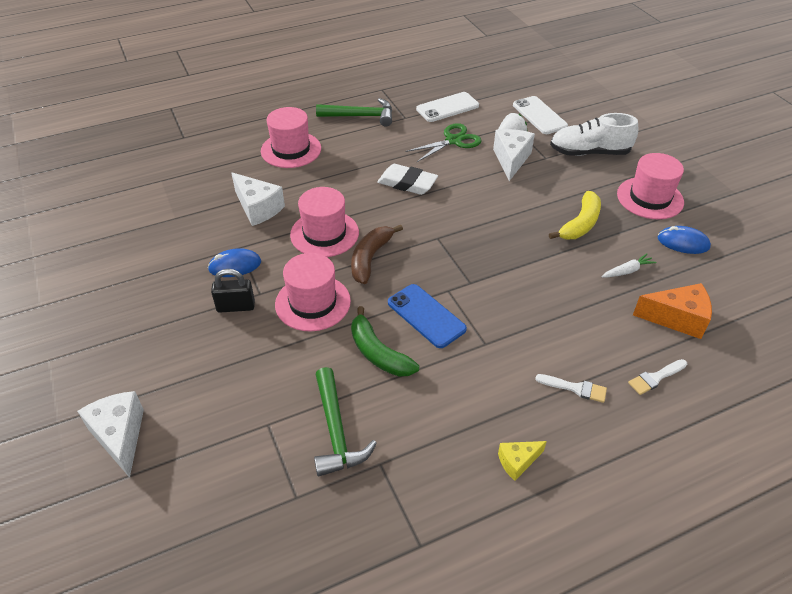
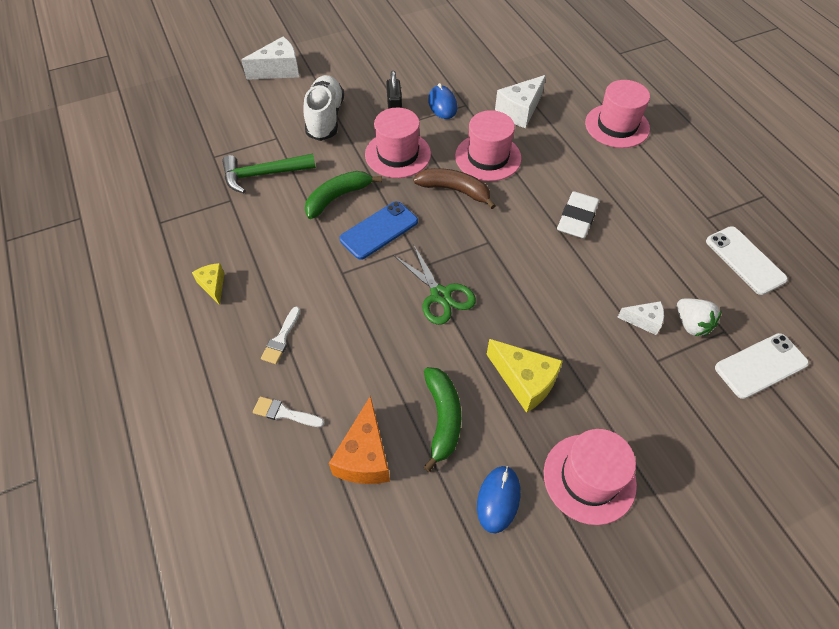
camera: 90 degrees right, 10 degrees up
(360, 116) = (697, 177): green hammer -> none
(453, 141) = (670, 263): green scissors -> green scissors (440, 295)
(511, 160) = (644, 321): white cheese -> white cheese, size x0.58
(580, 224) = (524, 381): yellow banana -> yellow cheese
(589, 152) = (683, 418): white shoe -> white shoe (325, 118)
(627, 271) = (442, 418): white carrot -> green banana
(655, 378) = (284, 413): white brush -> white brush turned 45 degrees counterclockwise

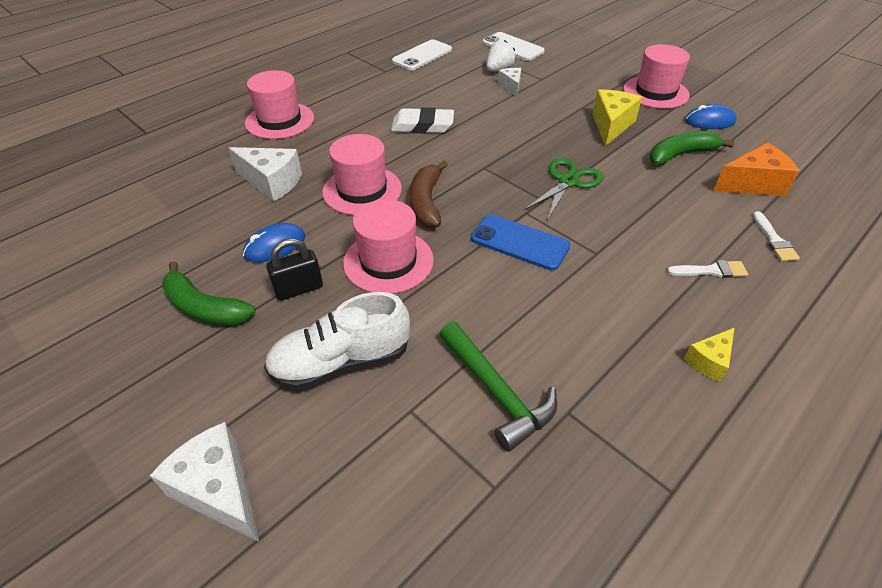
camera: 110 degrees left, 10 degrees down
(338, 197) = (492, 293): green banana -> green banana (204, 308)

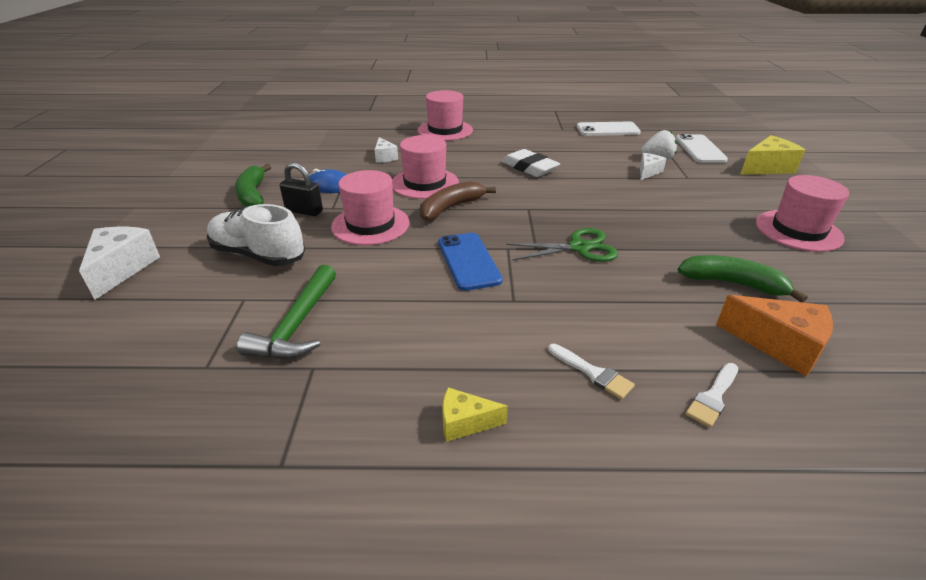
camera: 45 degrees right, 10 degrees down
(272, 182) = (385, 157): white cheese -> white cheese, size x0.58
(611, 125) = (696, 232): yellow cheese -> yellow cheese (767, 168)
(709, 121) = (825, 277): blue mouse -> none

